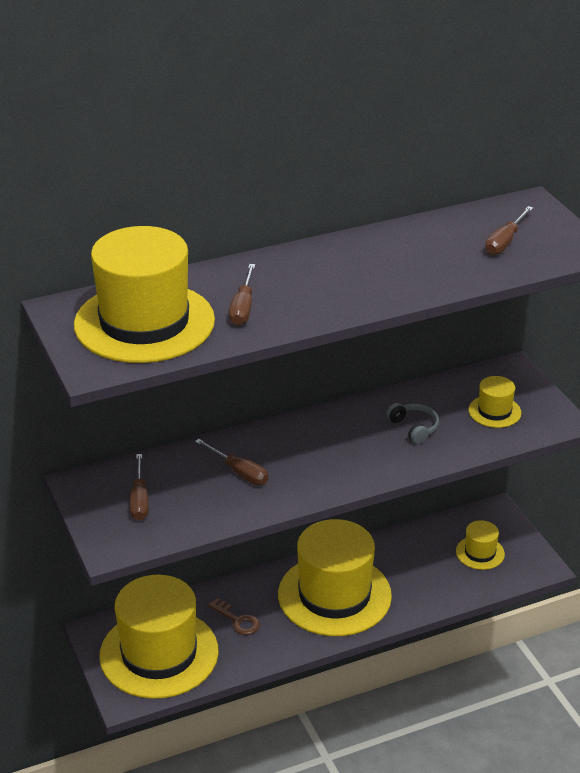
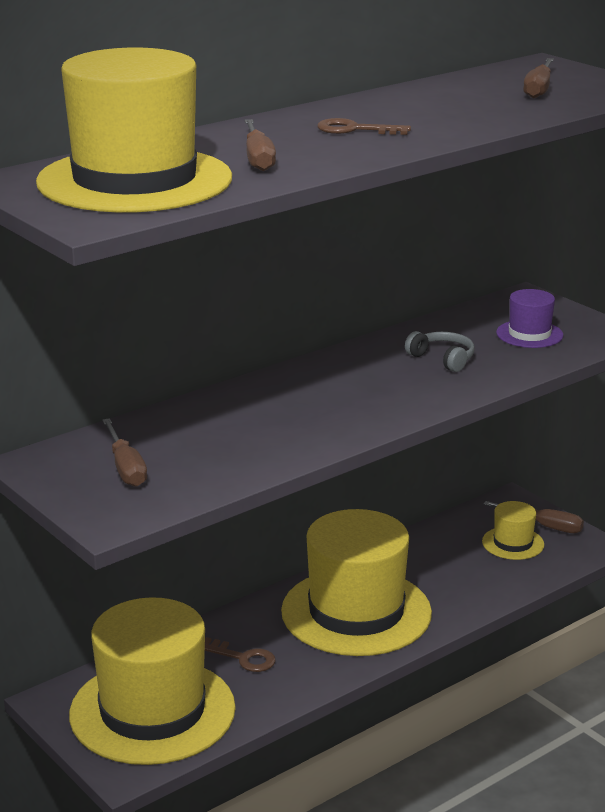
camera: 15 degrees left, 10 degrees down
(239, 472) = (245, 425): brown screwdriver -> brown screwdriver (544, 526)
(332, 279) = (355, 130): none -> brown key
(494, 411) = (529, 334): yellow hat -> purple hat

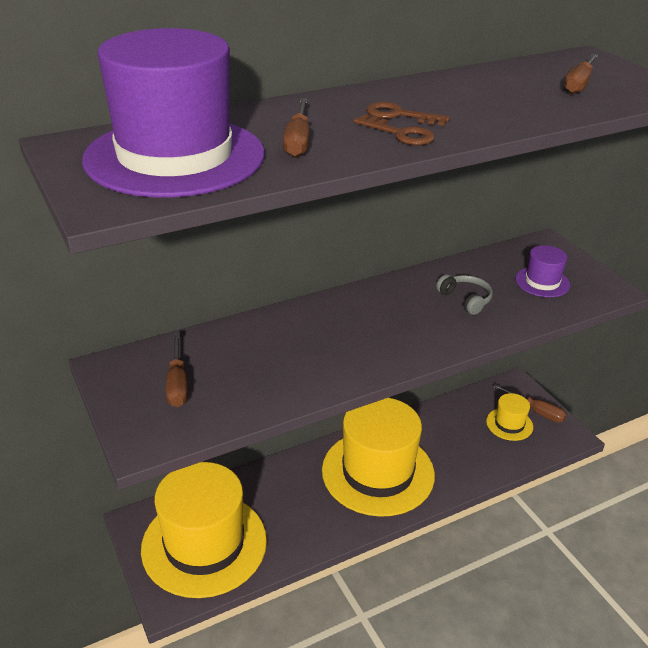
camera: 10 degrees right, 10 degrees up
(134, 180) = (175, 156): yellow hat -> purple hat
(243, 658) = (284, 503): brown key -> brown key (400, 134)

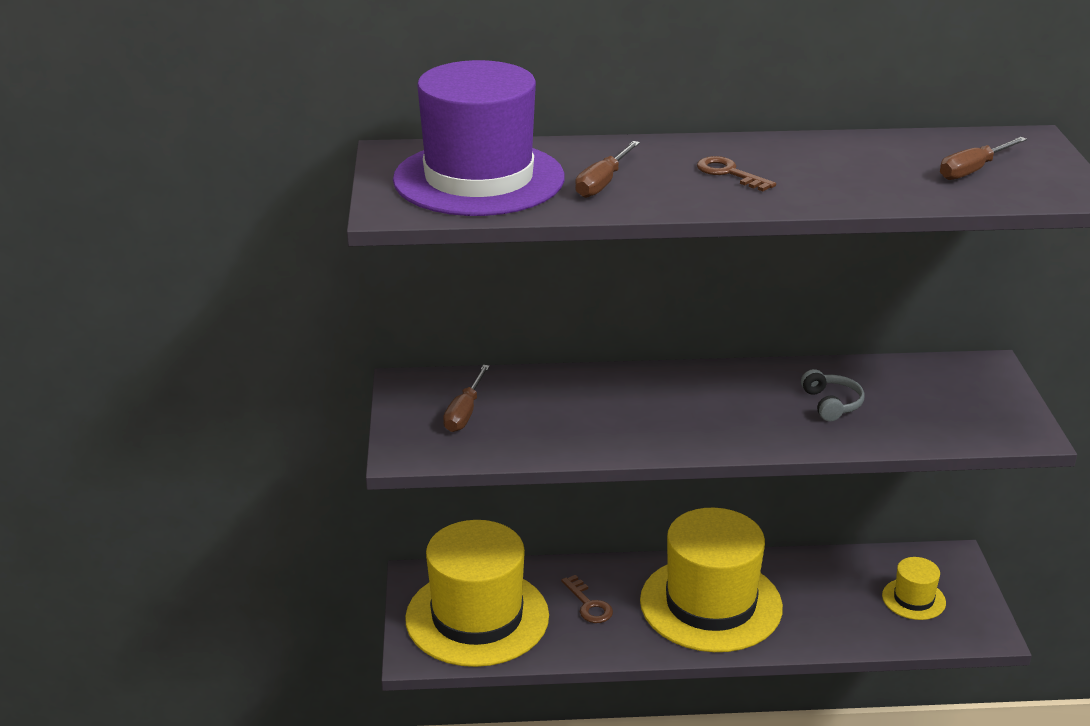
camera: 25 degrees right, 5 degrees down
(400, 134) = (710, 192): brown key -> brown key (589, 605)
(536, 411) = (961, 595): brown screwdriver -> none
(542, 282) = (944, 406): purple hat -> none

